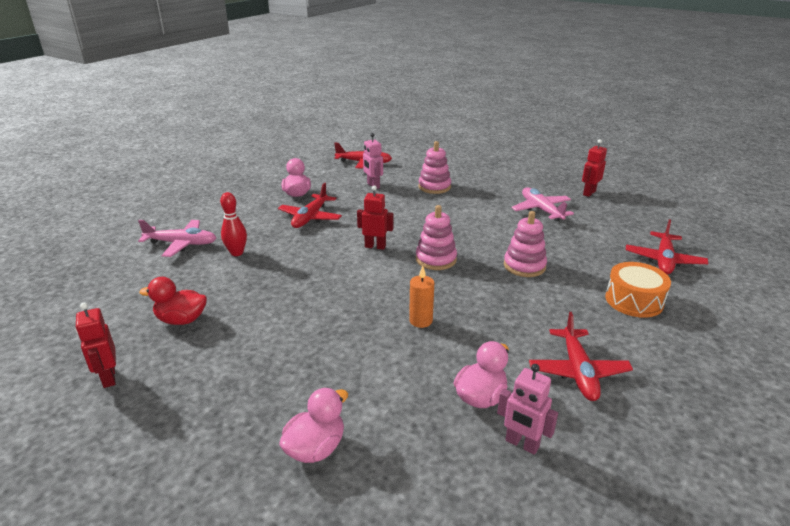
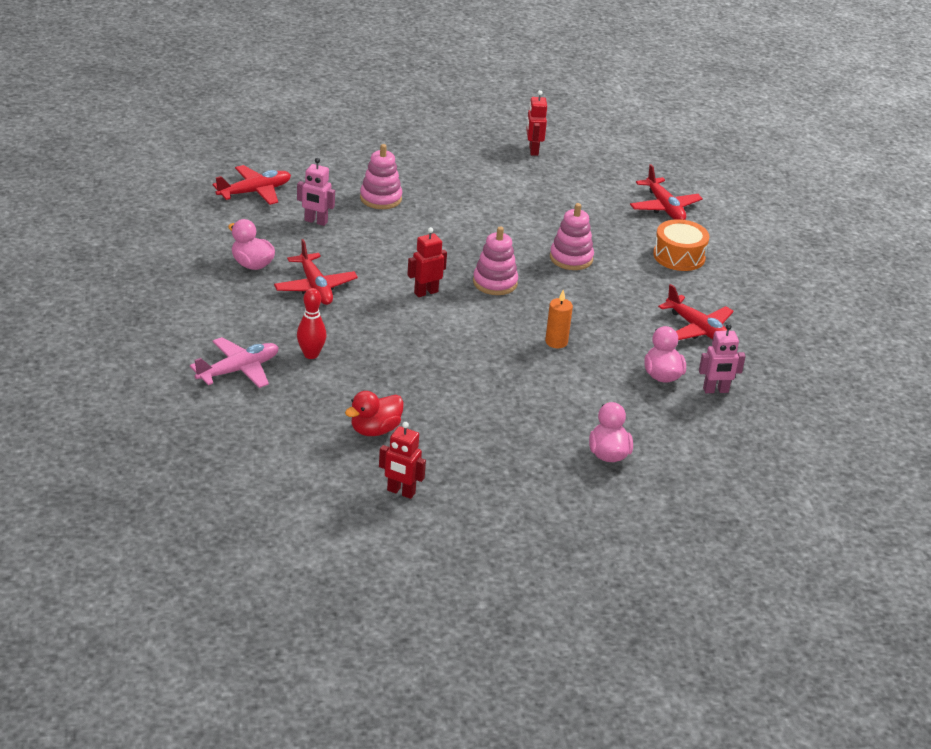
camera: 45 degrees left, 5 degrees up
(541, 210) = (515, 189): pink plane -> none

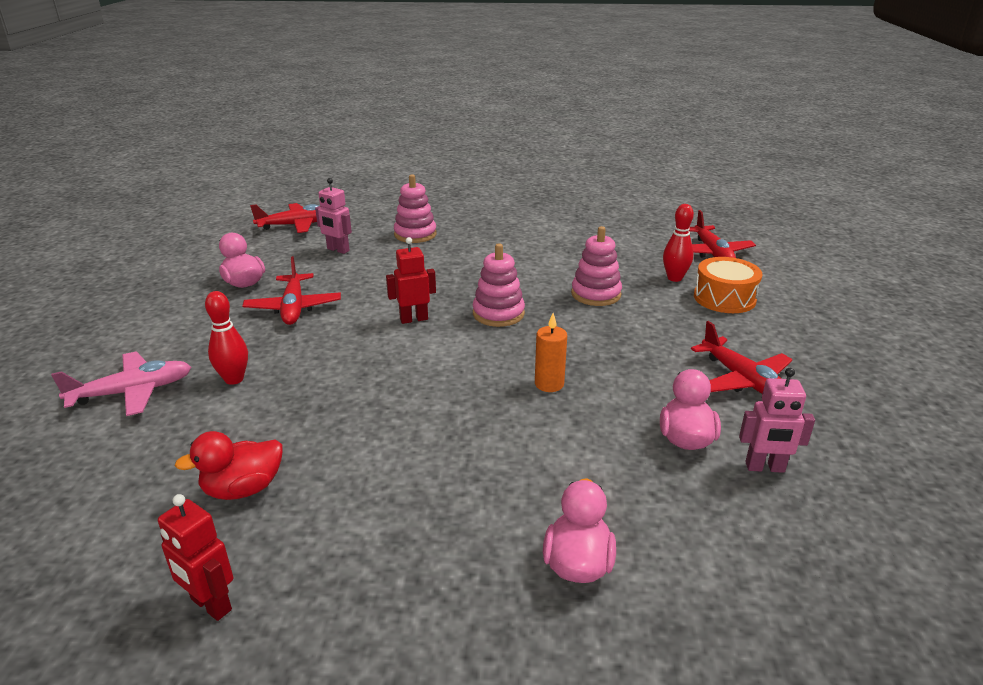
camera: 15 degrees right, 5 degrees down
(533, 150) = (584, 204): red robot -> none
(635, 237) = (674, 278): none -> red bowling pin

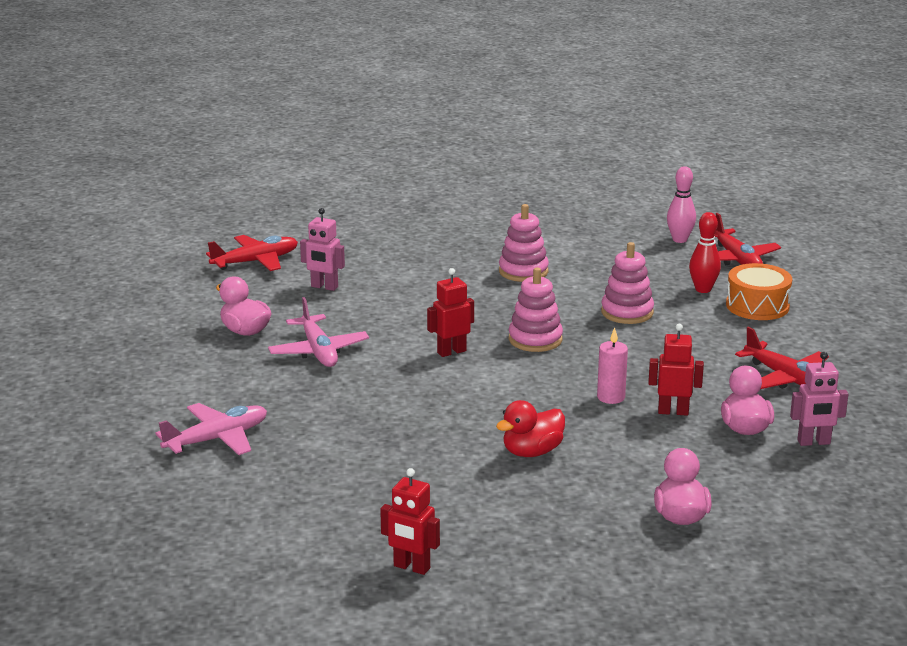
camera: 10 degrees left, 5 degrees down
(234, 379) = (307, 420): red bowling pin -> none
(243, 489) = (382, 498): red duck -> red duck (532, 452)
(294, 308) = (318, 351): red plane -> pink plane
(415, 234) = (402, 262): pink stacking toy -> pink stacking toy (523, 271)
(549, 384) = (611, 397): orange candle -> pink candle
(610, 408) = (673, 411): none -> red robot
(664, 232) = (679, 240): none -> pink bowling pin

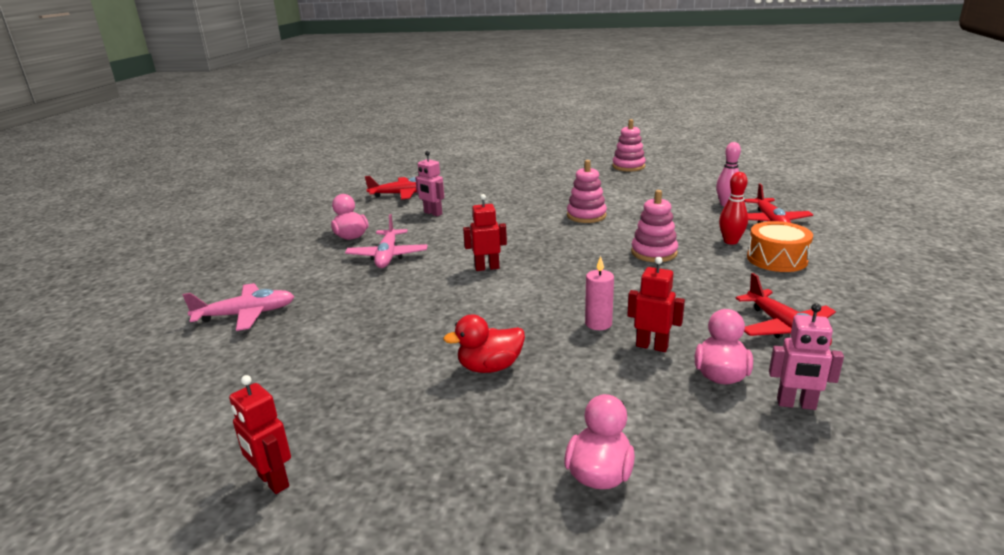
camera: 20 degrees right, 0 degrees up
(535, 339) = (562, 266): pink stacking toy -> pink stacking toy (628, 166)

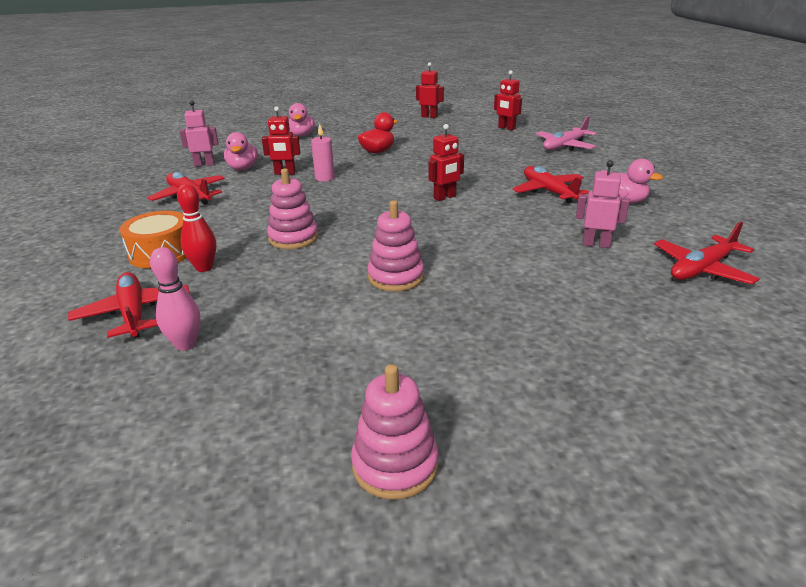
camera: 155 degrees right, 5 degrees up
(227, 382) = (506, 128): none -> red robot
(387, 256) = (548, 191): pink plane -> red plane

